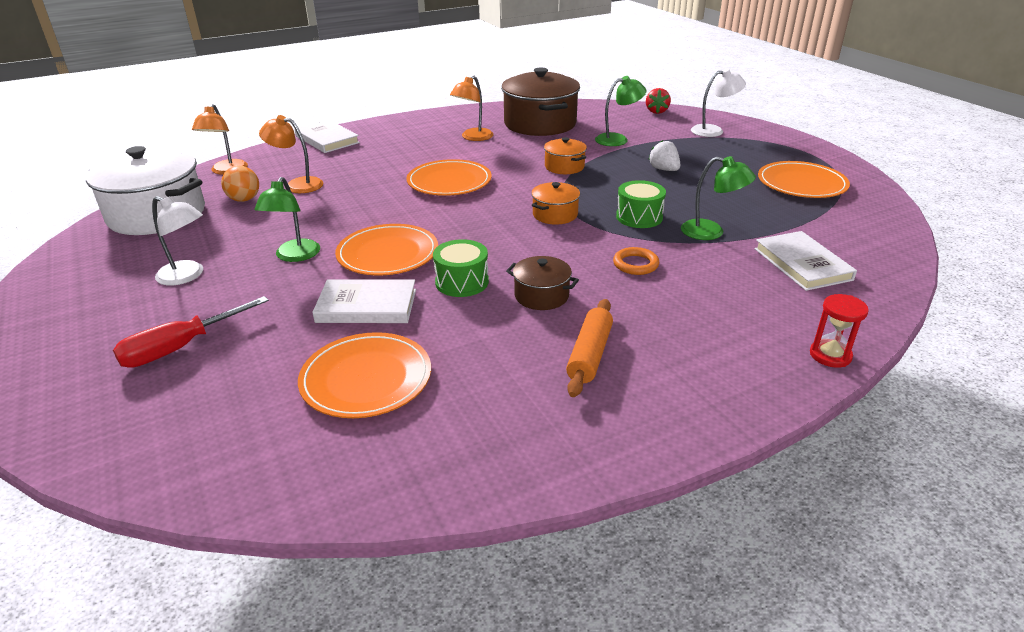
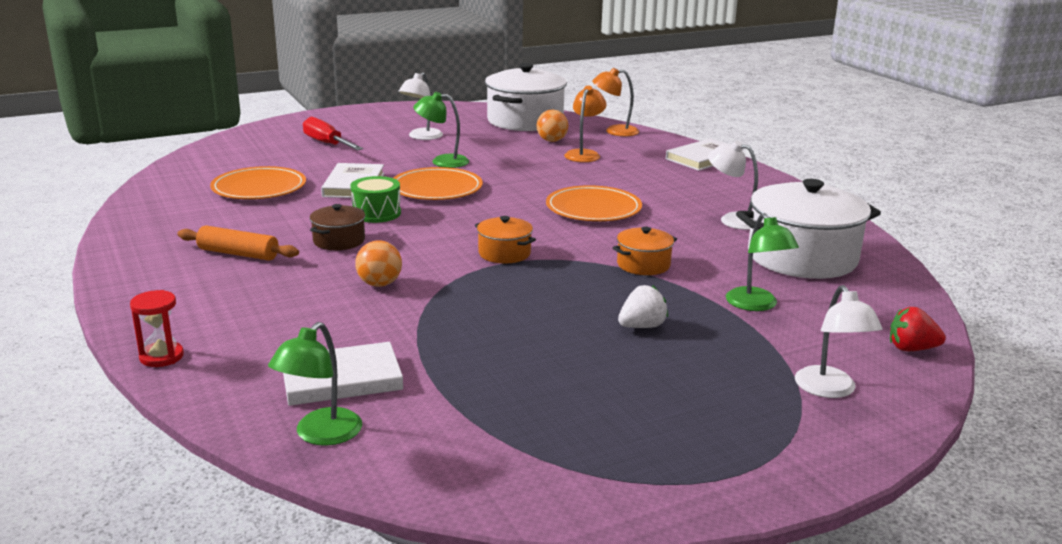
camera: 90 degrees right, 10 degrees down
(473, 137) = (733, 219): orange lamp -> white lamp
(540, 124) = (802, 257): brown pot -> white pot
(635, 264) = (379, 284): orange ring -> orange ball
(639, 217) = (491, 296): green drum -> none
(711, 232) = (441, 334): green lamp -> green lamp (320, 435)
(801, 184) = (594, 432): orange plate -> none

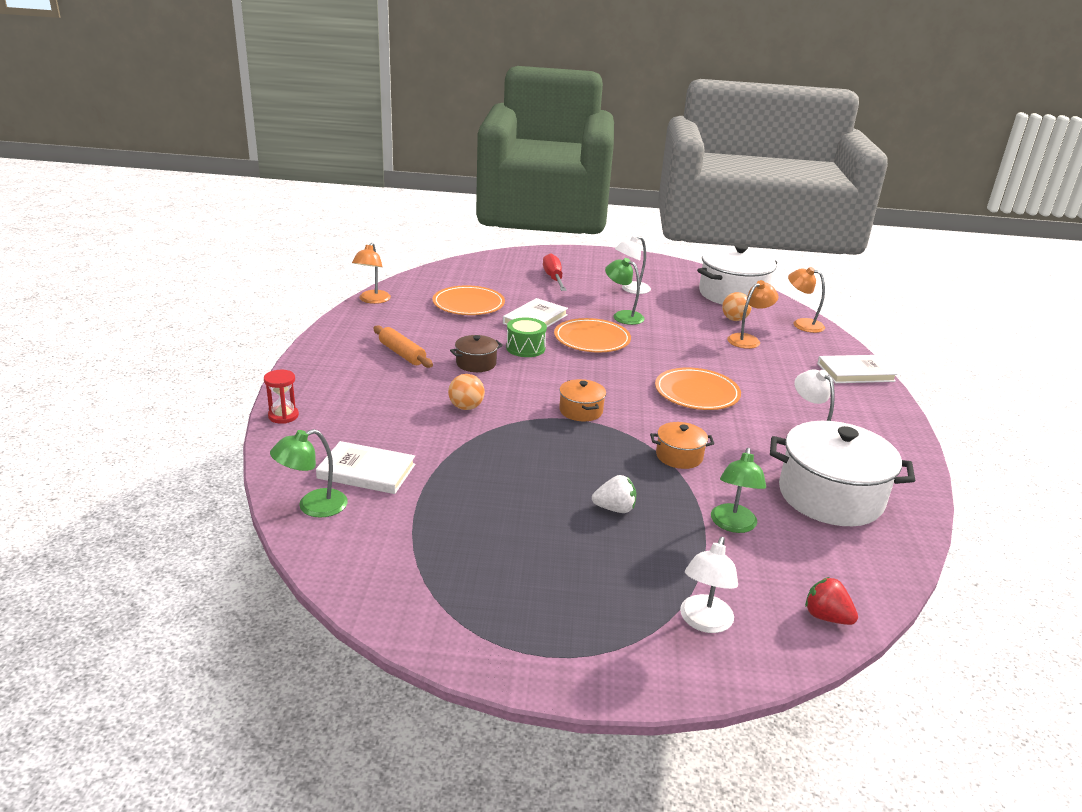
camera: 30 degrees right, 5 degrees up
(131, 210) = (372, 300): none -> orange lamp

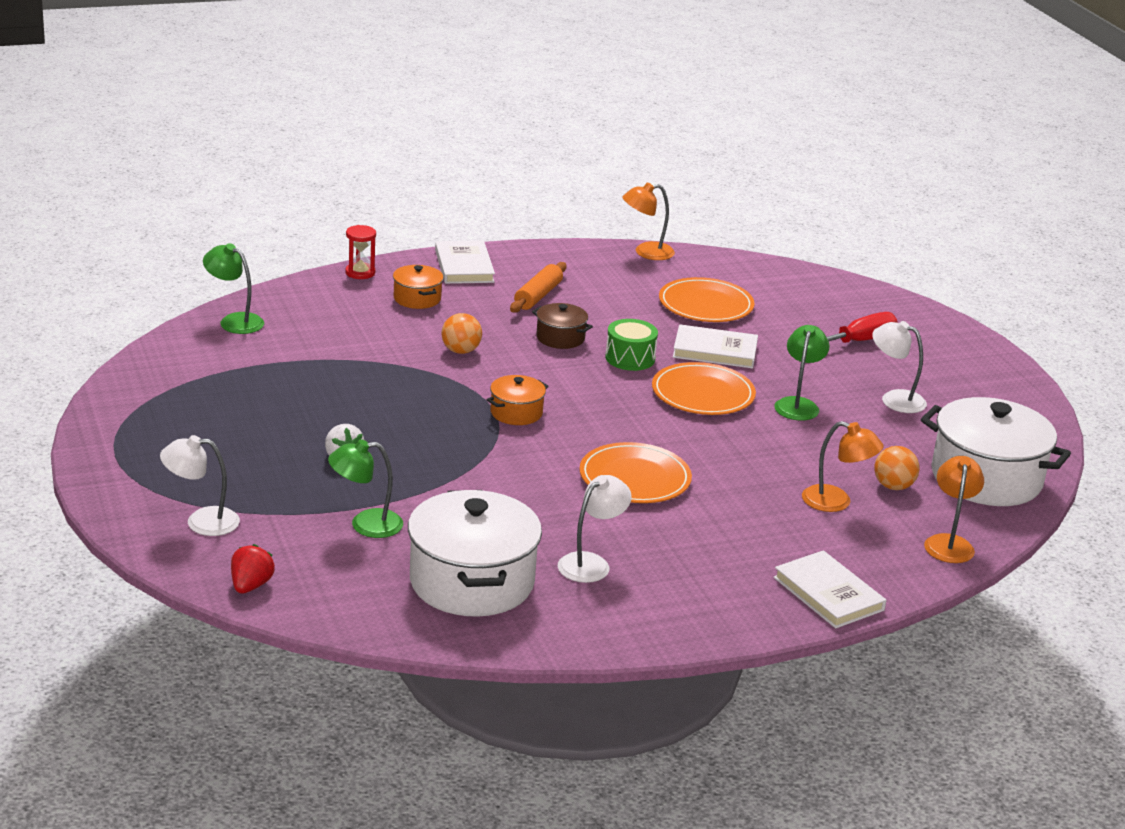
camera: 65 degrees right, 0 degrees up
(366, 471) = (304, 330): white book -> white book (464, 266)
(679, 456) = (473, 481): orange pot -> orange pot (417, 298)

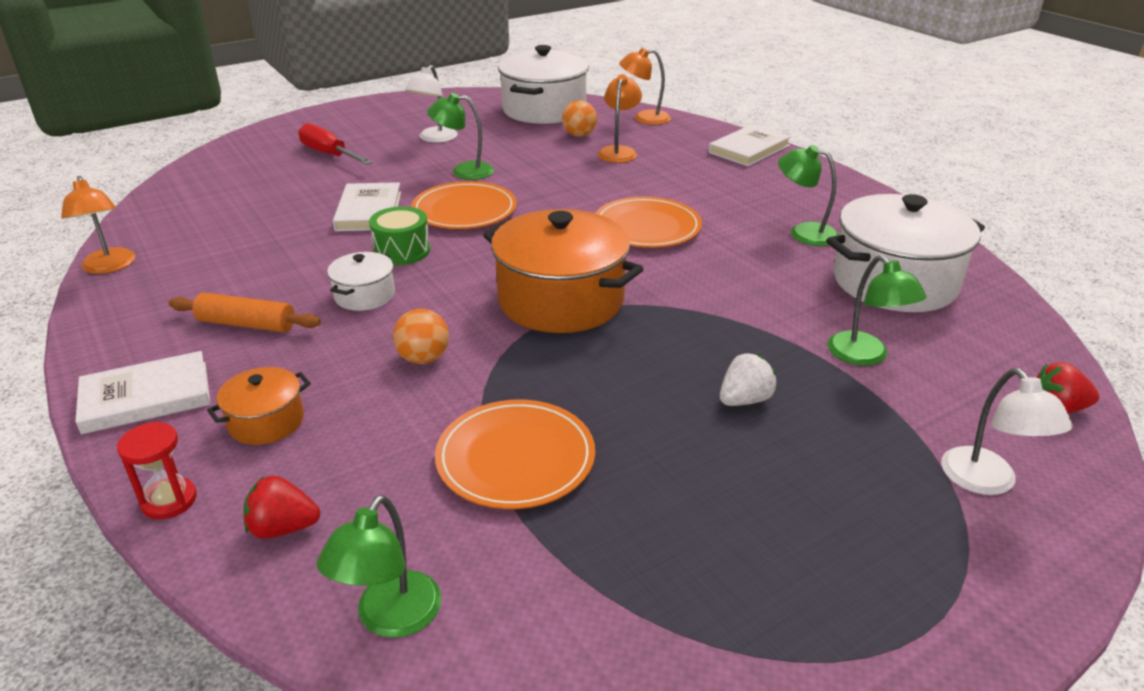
camera: 100 degrees left, 5 degrees up
(317, 299) = (283, 528): none -> red strawberry
(516, 413) = (561, 300): orange pot -> orange pot, size x2.07
(560, 338) = (364, 295): brown pot -> white pot
(591, 563) = (803, 232): white lamp -> green lamp
(705, 305) = (259, 223): orange plate -> orange plate (515, 458)

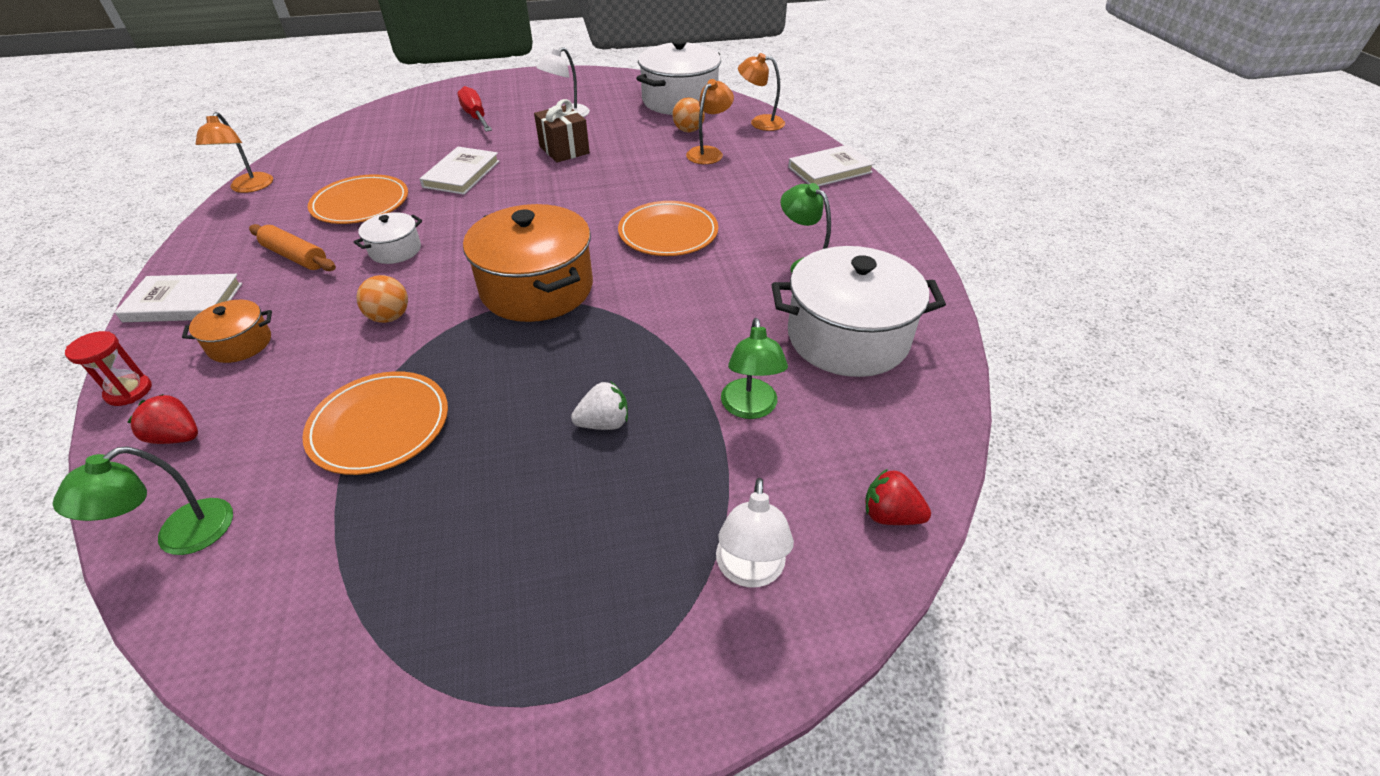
camera: 20 degrees right, 10 degrees up
(402, 251) = (455, 215): green drum -> none
(463, 171) = (564, 150): green lamp -> brown gift
(464, 210) = (534, 187): orange plate -> orange plate (361, 203)

